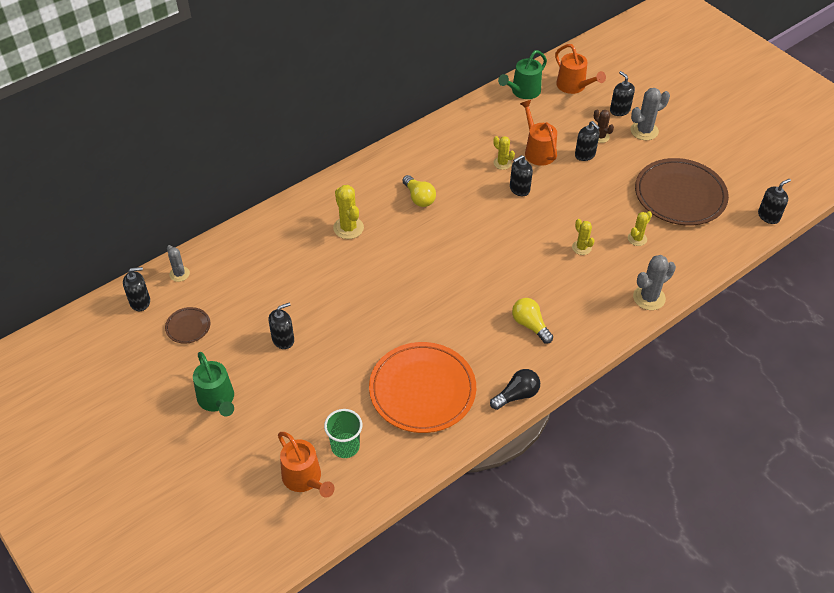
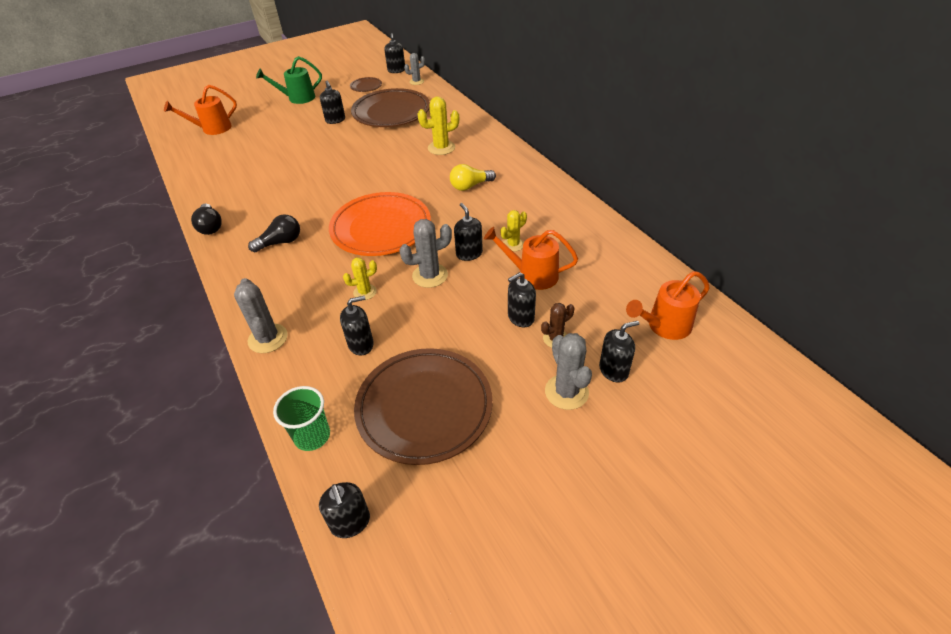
camera: 100 degrees right, 5 degrees down
(264, 286) = (391, 112): none -> brown plate
(345, 446) = (225, 144): green cup -> green cup (312, 436)
(422, 390) = (250, 178): orange plate -> orange plate (381, 228)
(522, 92) = (646, 274): green watering can -> none
(530, 325) = (280, 242): yellow light bulb -> black light bulb
(537, 151) = (532, 275): orange watering can -> orange watering can turned 150 degrees counterclockwise
(552, 210) = (430, 275): none -> grey cactus
(637, 239) = (361, 344): yellow cactus -> black soap dispenser

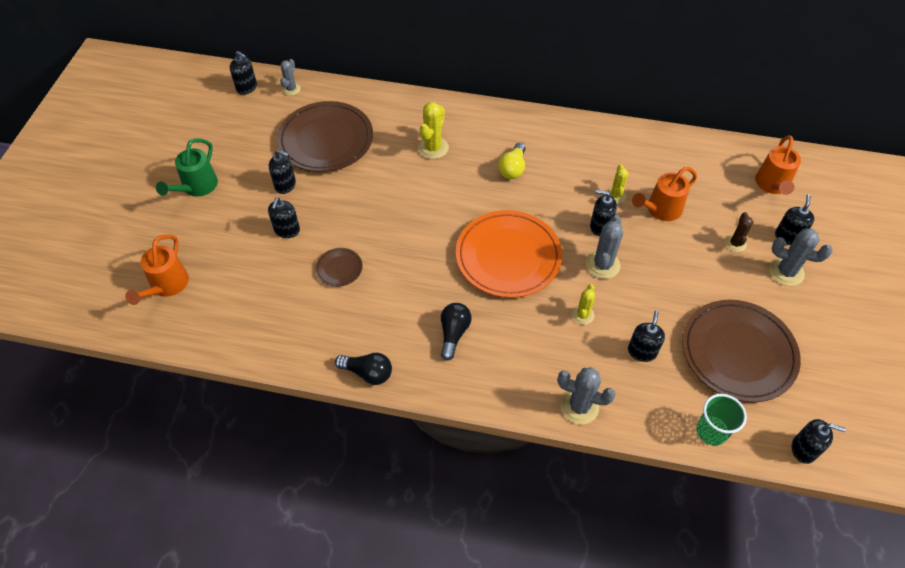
camera: 50 degrees left, 10 degrees up
(366, 86) = (248, 126): brown plate -> brown plate (339, 268)
(520, 317) = (698, 246): black soap dispenser -> black soap dispenser (287, 230)

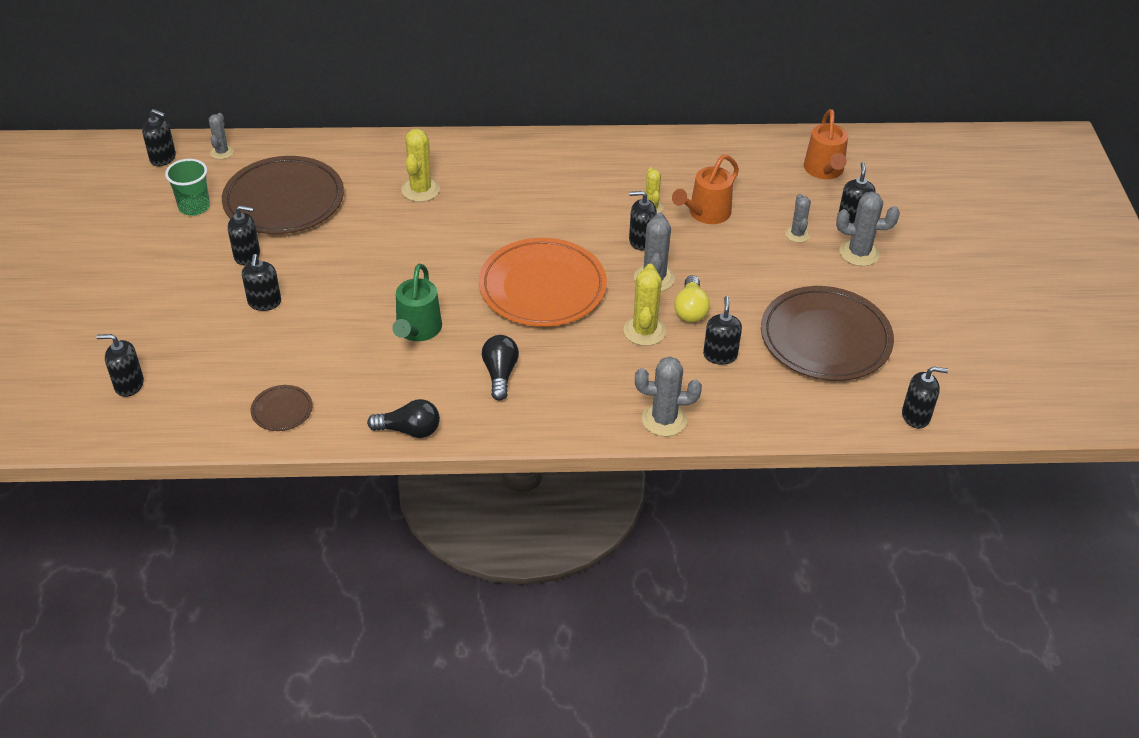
camera: 15 degrees left, 10 degrees down
(166, 286) = (129, 384): orange watering can -> black soap dispenser
(196, 187) = (133, 275): green watering can -> green watering can (417, 331)
(339, 268) = (342, 331): brown plate -> brown plate (282, 410)
(512, 168) = (523, 197): yellow light bulb -> yellow light bulb (690, 309)
(582, 315) = (644, 331): yellow cactus -> yellow cactus, size x1.58
(711, 431) = (814, 417): green cup -> green cup (194, 207)
(735, 243) = (797, 234): brown cactus -> grey cactus

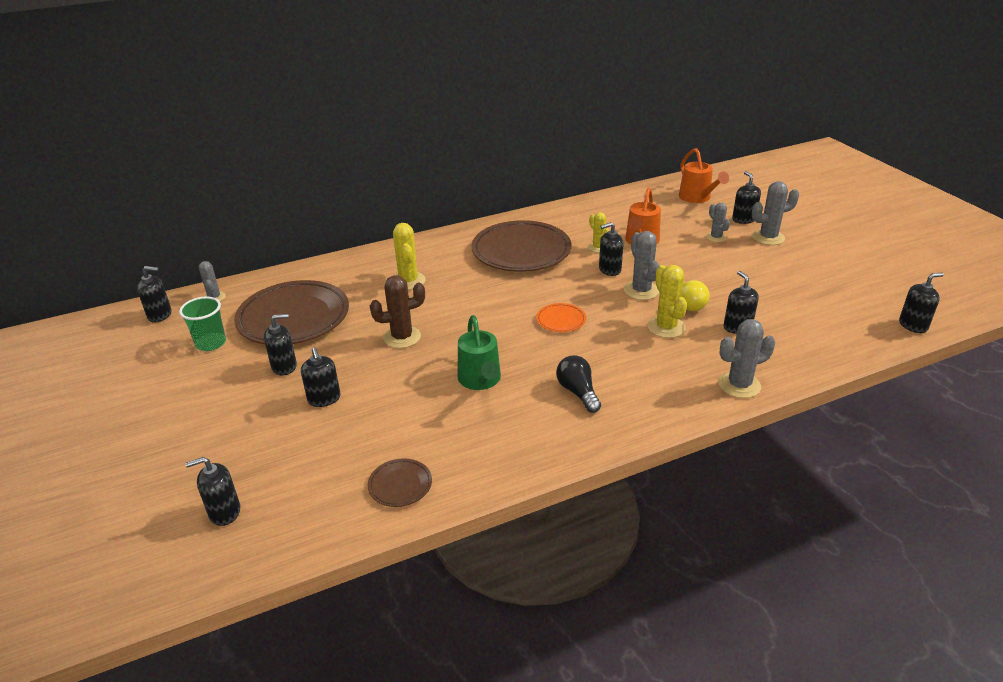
camera: 20 degrees left, 10 degrees down
(373, 257) = (402, 337): none -> brown cactus
(409, 430) = (533, 462): black light bulb -> none
(542, 287) = (561, 320): orange plate -> orange plate, size x0.44
(825, 339) = (800, 294): brown plate -> brown plate (521, 251)

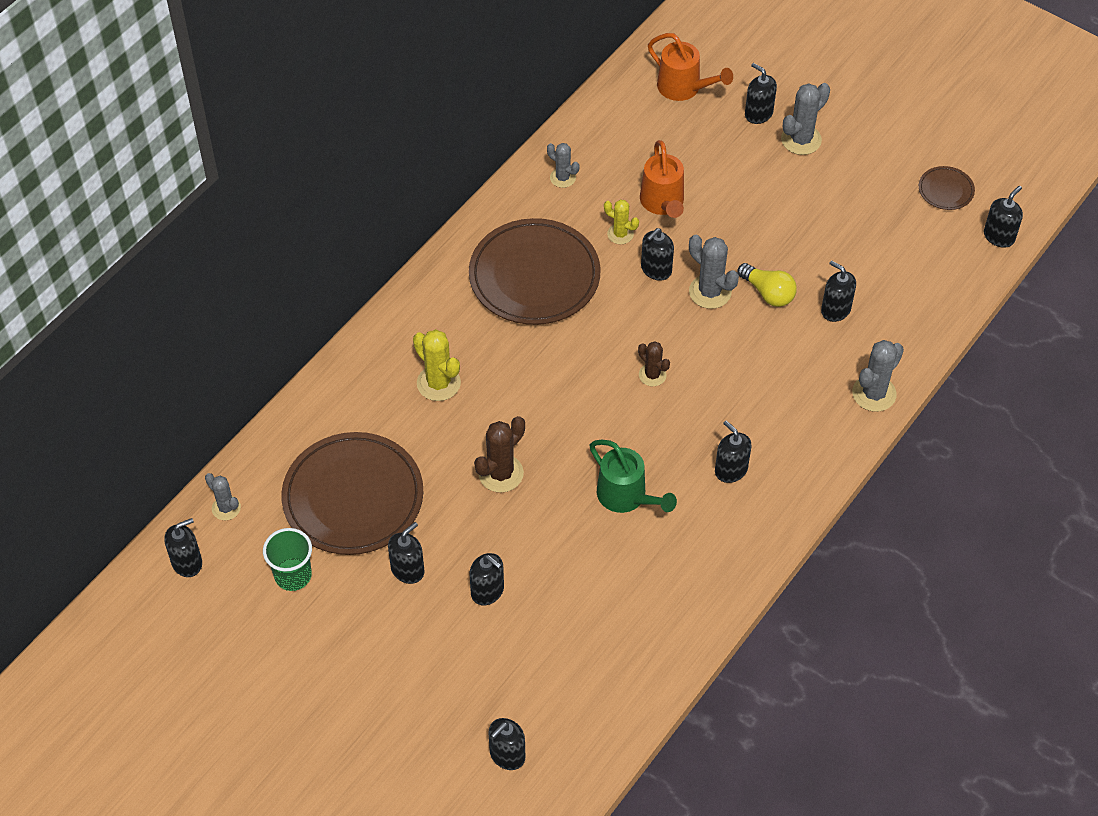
camera: 30 degrees left, 20 degrees up
(400, 485) = (641, 652): brown plate -> brown plate (945, 190)
(561, 320) = (652, 375): orange plate -> brown cactus
(578, 392) = (731, 470): black light bulb -> black soap dispenser
(666, 327) = (765, 340): yellow cactus -> none
(716, 237) = (743, 162): grey cactus -> grey cactus (562, 178)

